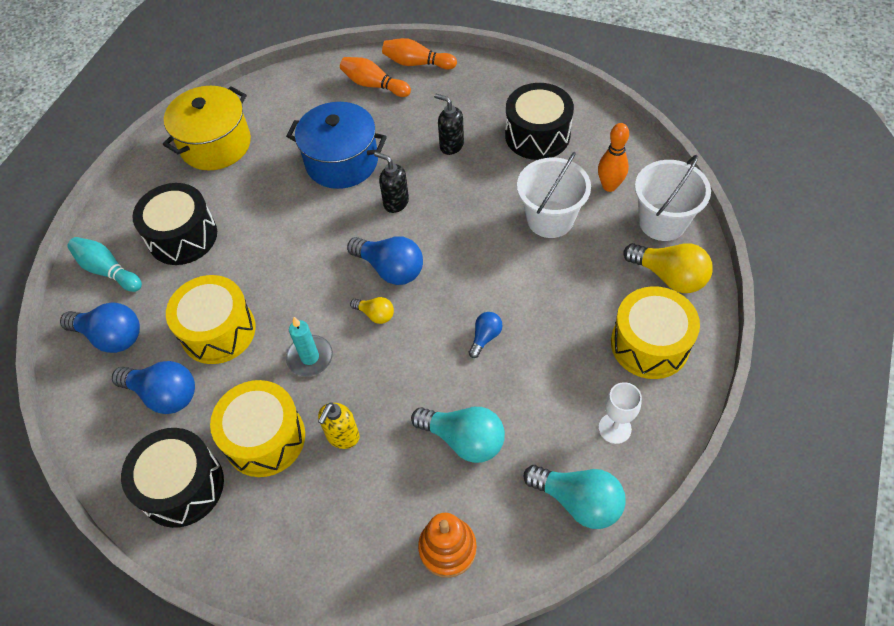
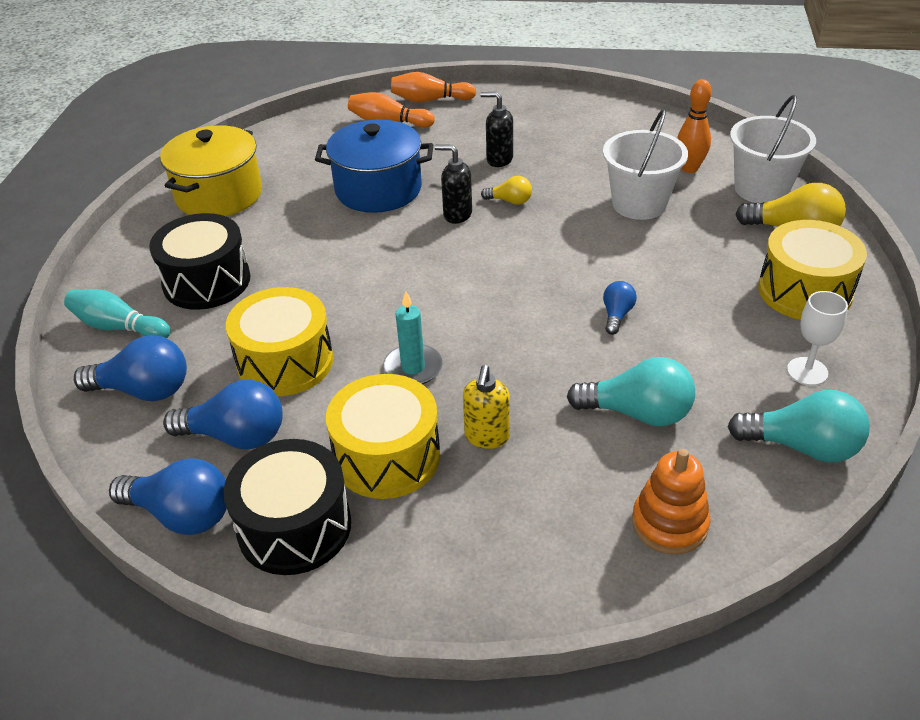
camera: 15 degrees left, 15 degrees down
(375, 314) = (477, 315): yellow light bulb -> yellow light bulb (510, 201)
(390, 269) = (476, 272): blue light bulb -> blue light bulb (181, 514)
(537, 135) = (590, 139): black drum -> none

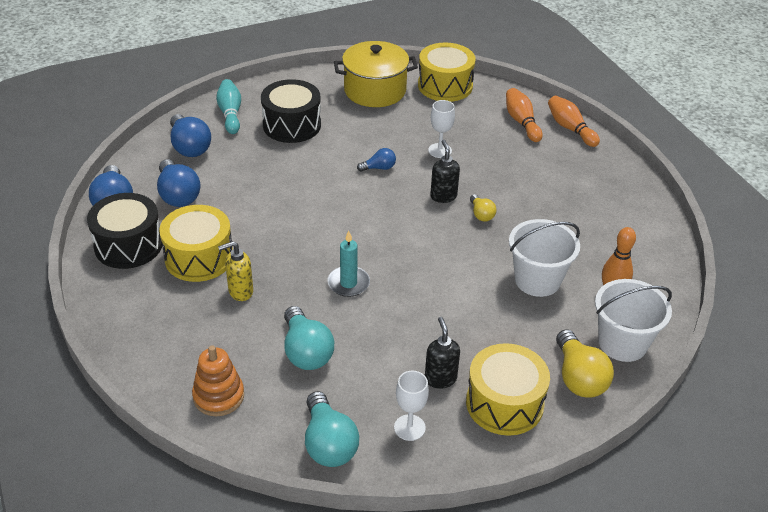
camera: 55 degrees right, 0 degrees up
(285, 362) = (247, 186): yellow drum -> yellow drum (445, 86)
(378, 189) = (440, 150): blue pot -> white goblet
(413, 368) = (277, 238): turquoise candle -> turquoise candle (348, 283)
(499, 159) = (527, 190): black soap dispenser -> black soap dispenser (440, 378)
(617, 315) = (396, 310): blue light bulb -> blue light bulb (379, 168)

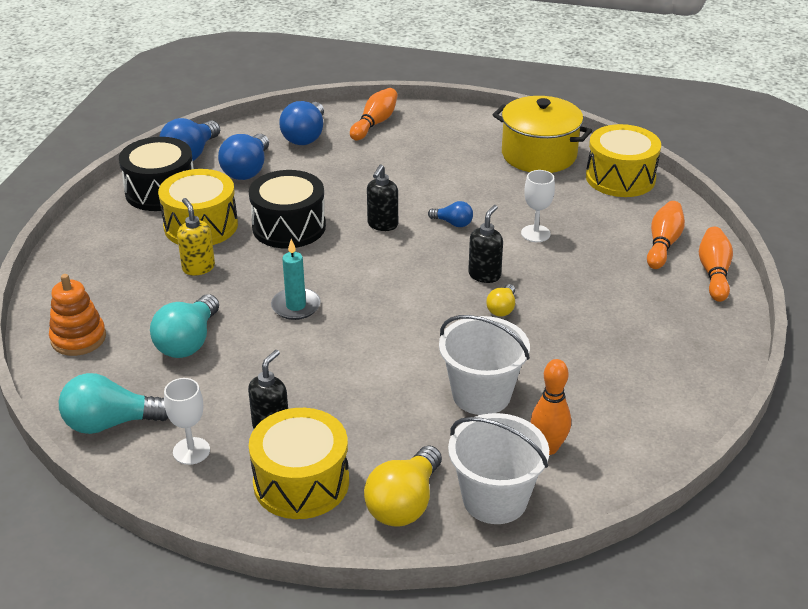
camera: 40 degrees right, 5 degrees down
(230, 114) = (375, 123): turquoise bowling pin -> orange bowling pin
(240, 291) = (198, 268): yellow soap dispenser -> yellow soap dispenser turned 45 degrees clockwise
(292, 125) = (418, 154): black drum -> black drum (289, 227)
(328, 443) = (111, 423): turquoise light bulb -> turquoise light bulb turned 60 degrees clockwise
(333, 192) = (382, 225): none -> black soap dispenser

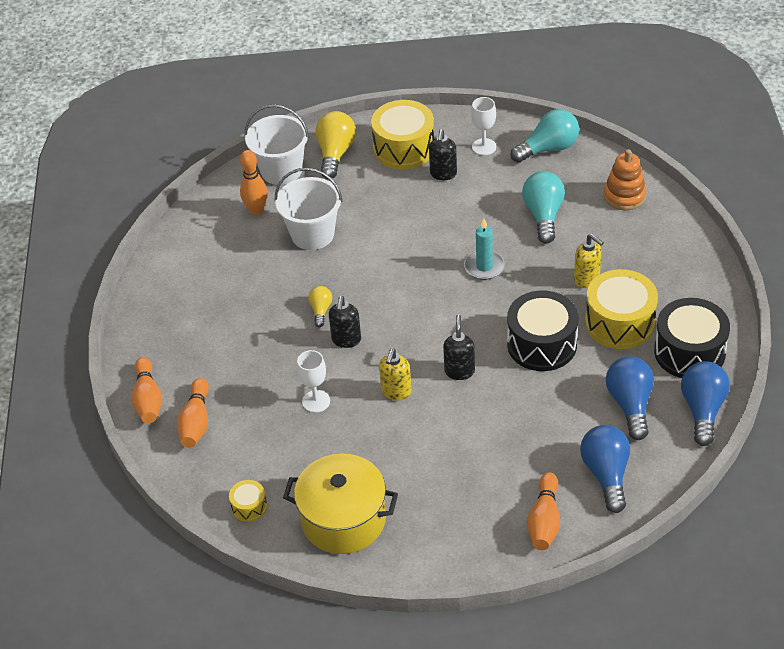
camera: 165 degrees right, 10 degrees up
(453, 223) = (396, 392): blue light bulb -> yellow soap dispenser
(620, 178) = (249, 507): yellow drum -> yellow drum, size x0.47

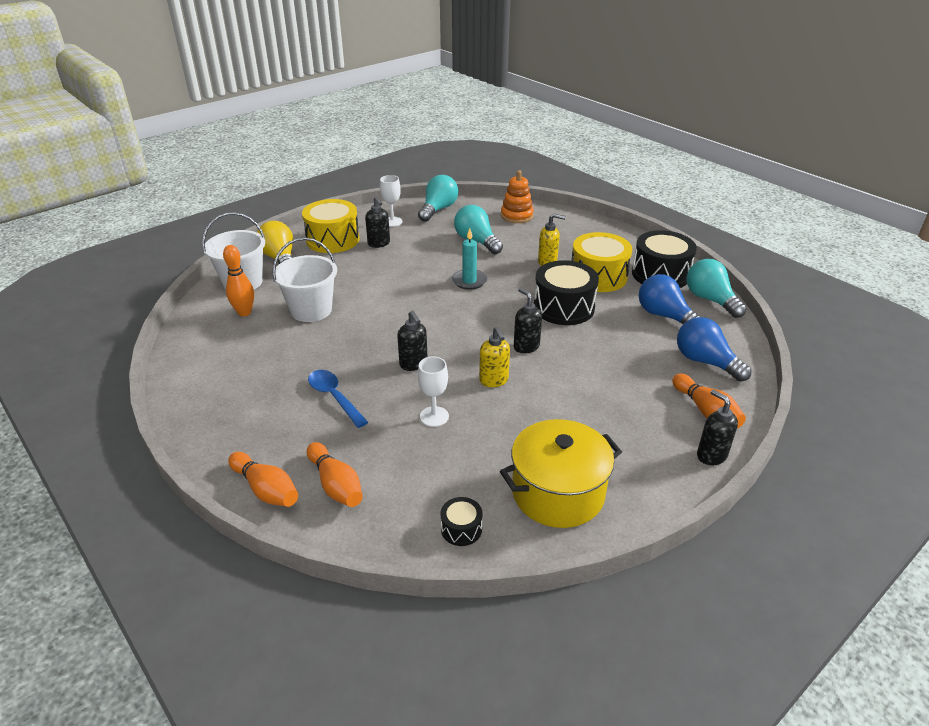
camera: 40 degrees left, 10 degrees down
(249, 507) = (461, 529): yellow drum -> black drum
(257, 341) = (334, 397): none -> blue spoon
(321, 310) = (370, 354): yellow light bulb -> none
(498, 560) = (711, 455): none -> black soap dispenser
(703, 410) = (710, 300): blue light bulb -> turquoise light bulb

